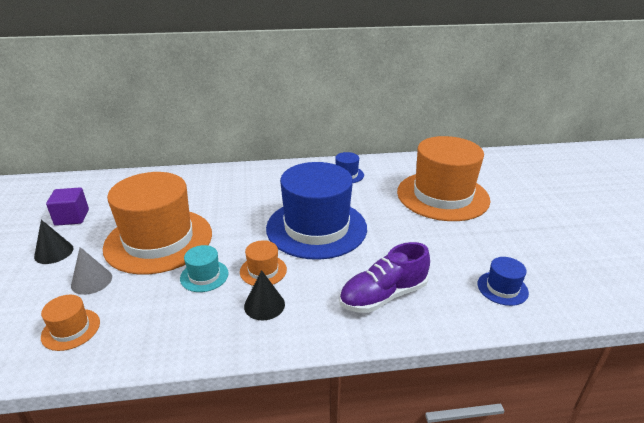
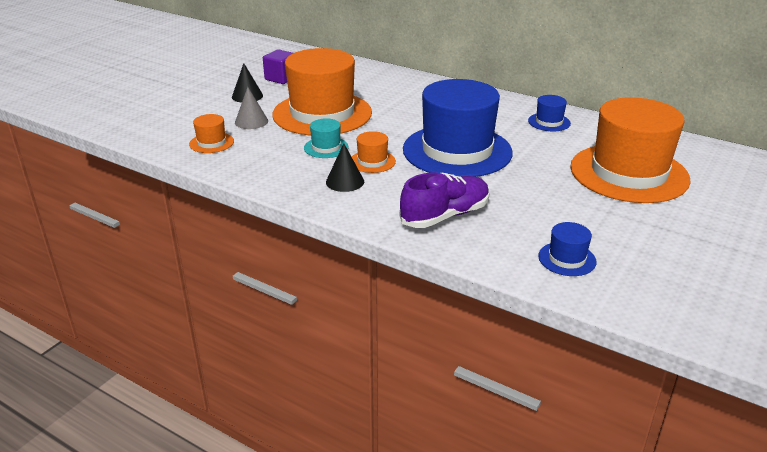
camera: 40 degrees right, 0 degrees up
(383, 296) = (445, 216): purple shoe -> purple shoe turned 135 degrees clockwise

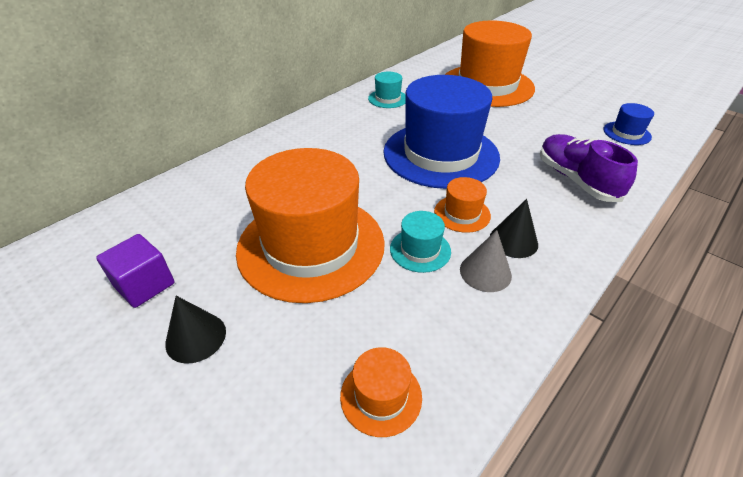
camera: 80 degrees left, 10 degrees up
(251, 121) = (309, 333): grey cone -> grey cone (485, 272)
(549, 122) = (388, 99): blue hat -> turquoise hat

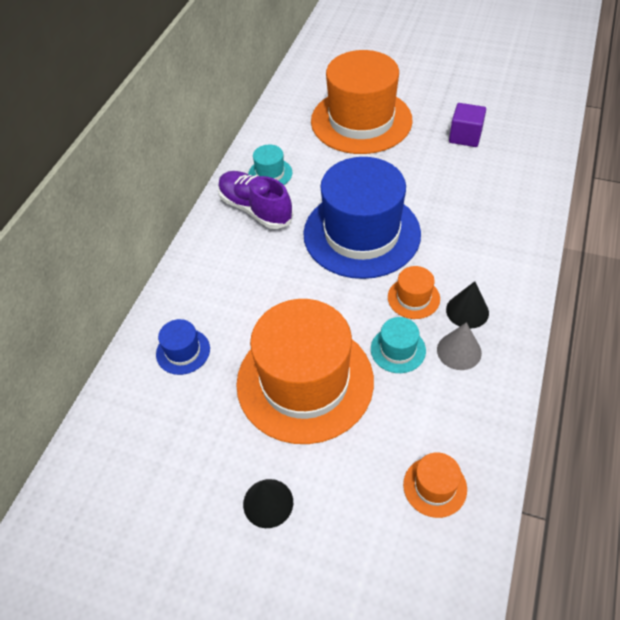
camera: 20 degrees left, 10 degrees up
(145, 285) = (187, 478): purple cube -> purple cube (465, 136)
(576, 180) = (491, 223): purple shoe -> purple shoe (255, 209)
(626, 133) = (514, 148): blue hat -> blue hat (183, 351)

